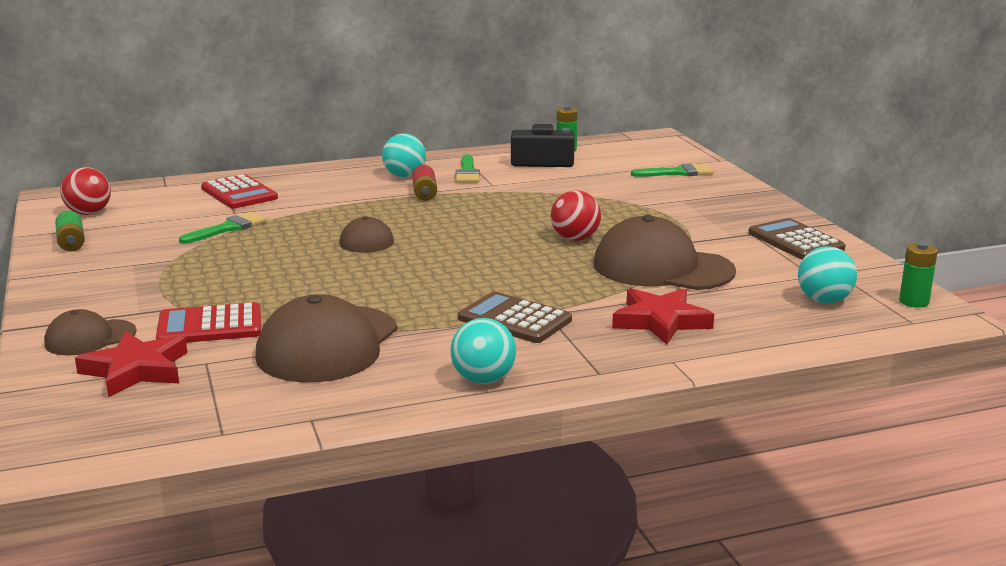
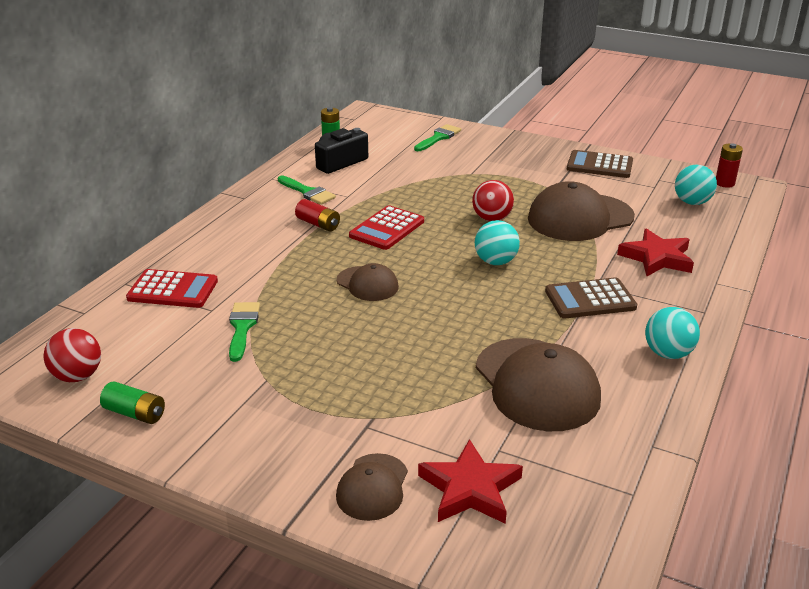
camera: 45 degrees left, 10 degrees up
(210, 326) = (431, 419): red calculator -> red calculator (387, 229)
(404, 176) = (269, 214): turquoise ball -> turquoise ball (495, 262)
(914, 302) = (724, 183): green battery -> red battery

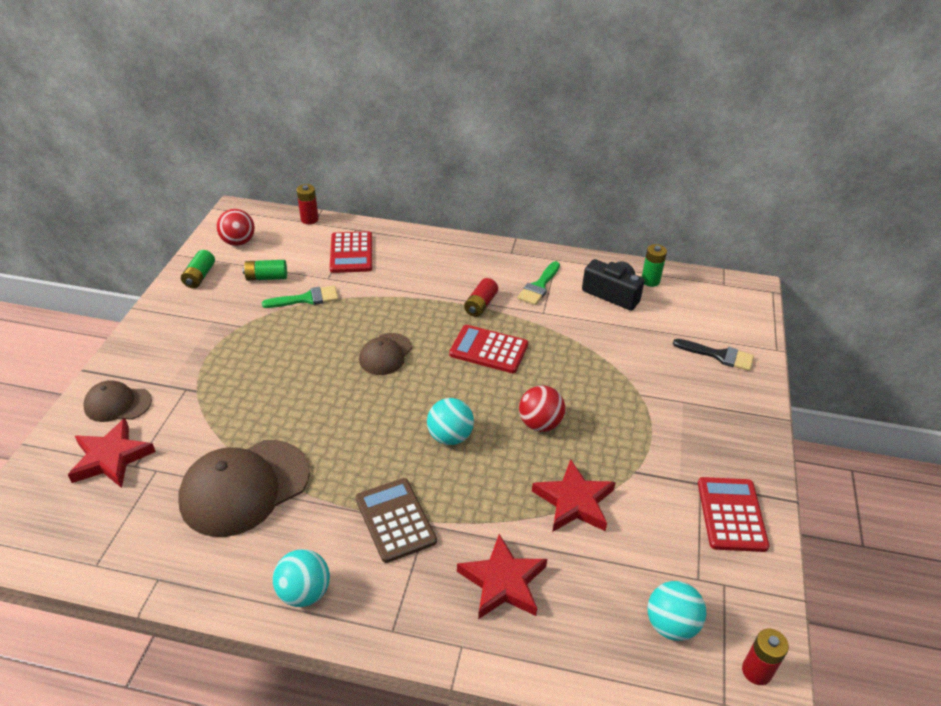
camera: 75 degrees right, 10 degrees up
(73, 315) = (309, 219): none -> red battery
(178, 355) = (266, 277): none -> green battery
(438, 137) = (719, 355): green brush -> black brush
(580, 218) = (574, 501): brown cap -> red star
(599, 165) = (731, 514): brown calculator -> red calculator

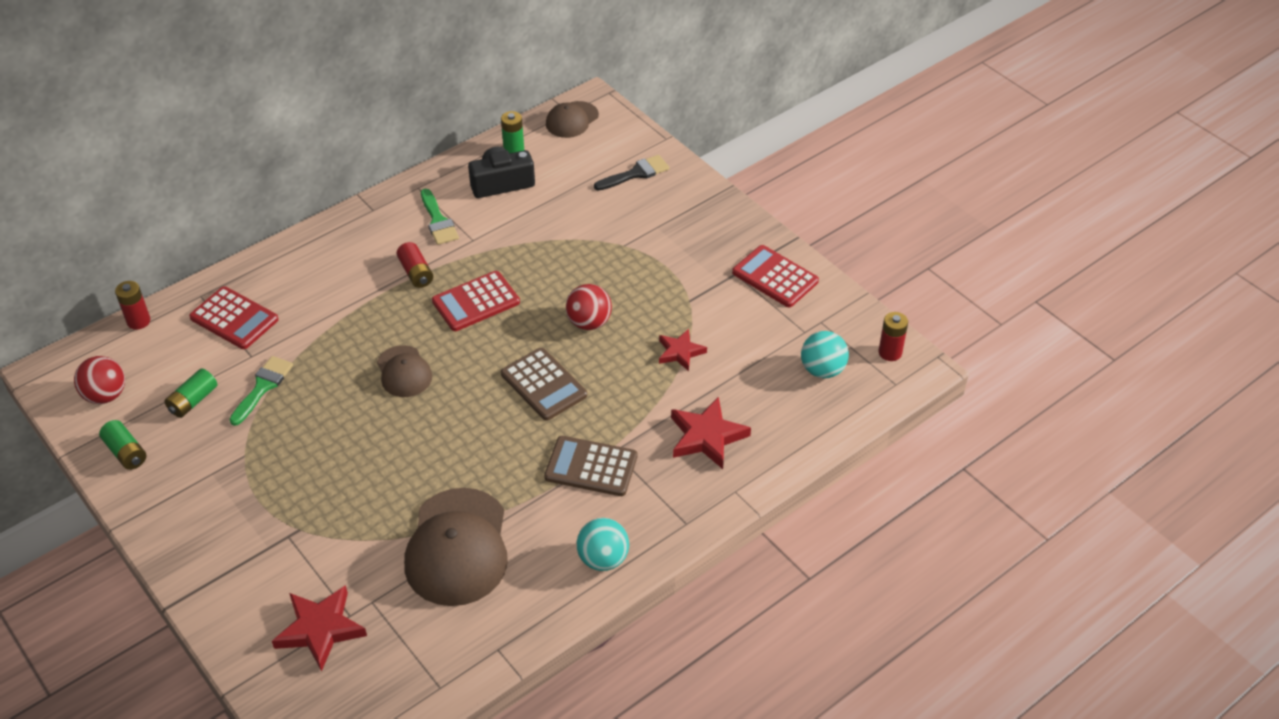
camera: 50 degrees left, 5 degrees up
(118, 404) = (250, 597): brown cap -> brown cap (572, 120)
(450, 436) = (543, 385): turquoise ball -> brown calculator
(574, 501) = (680, 352): red star -> red star, size x0.64

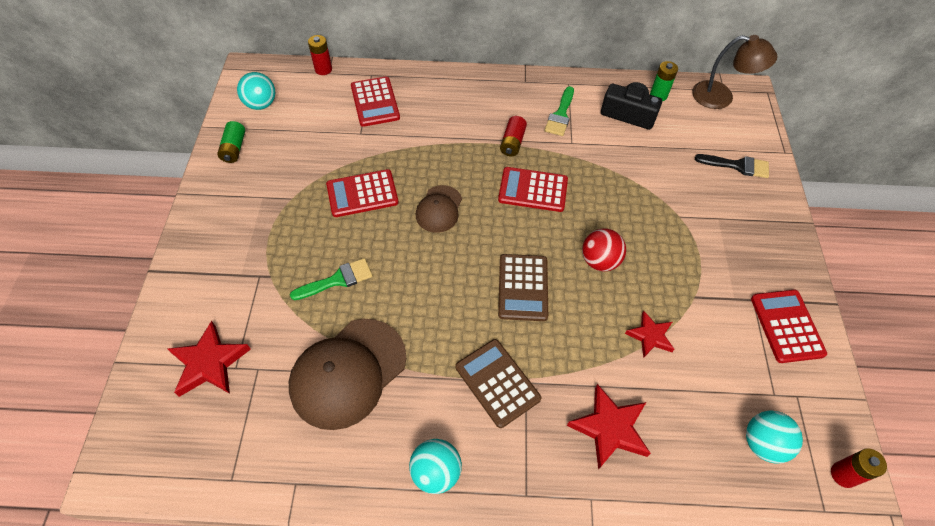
camera: 40 degrees right, 10 degrees up
(106, 395) = (261, 104): red ball -> turquoise ball
(193, 401) = (301, 140): green battery -> none
(263, 387) = (346, 159): green brush -> green brush (337, 280)
(313, 406) = (362, 194): none -> red calculator
(572, 120) = (721, 97): brown cap -> brown lamp

